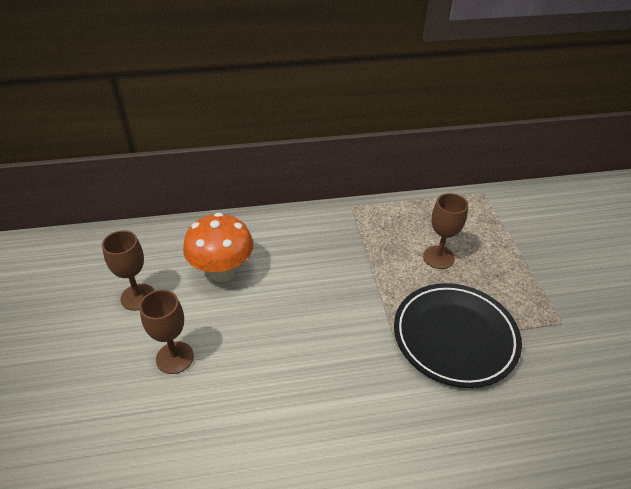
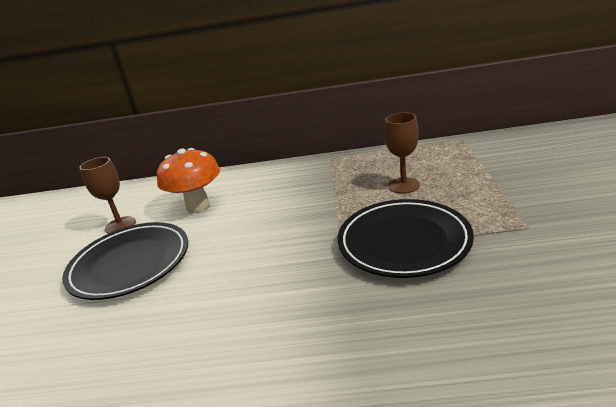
camera: 15 degrees right, 15 degrees down
(175, 357) = (130, 264): brown goblet -> black plate

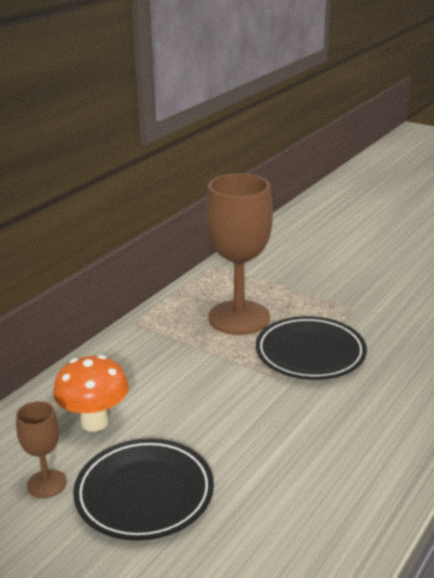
camera: 60 degrees left, 0 degrees up
(404, 185) = (239, 318): brown goblet -> brown goblet, size x2.12

